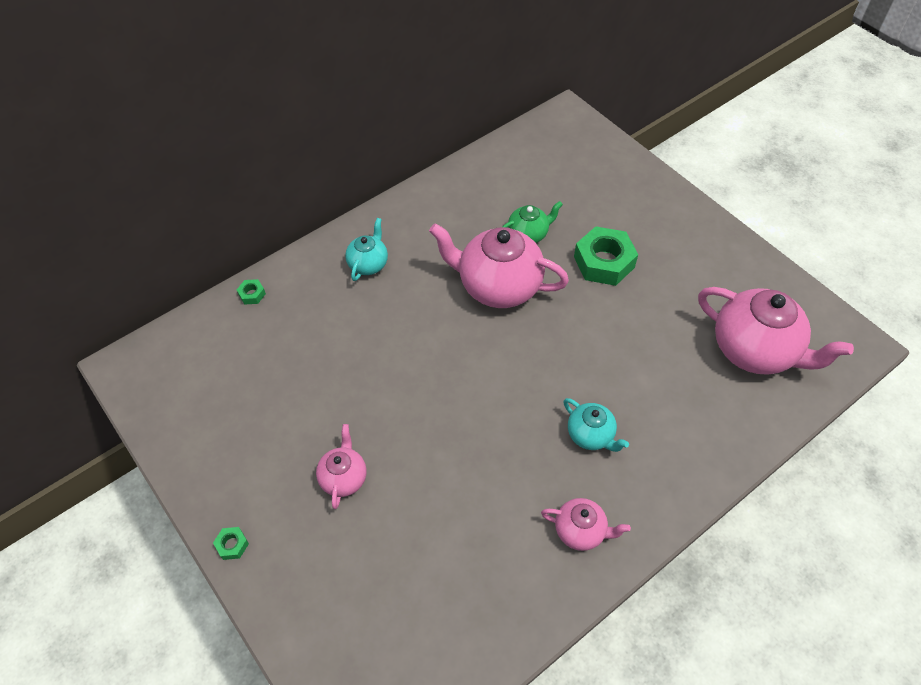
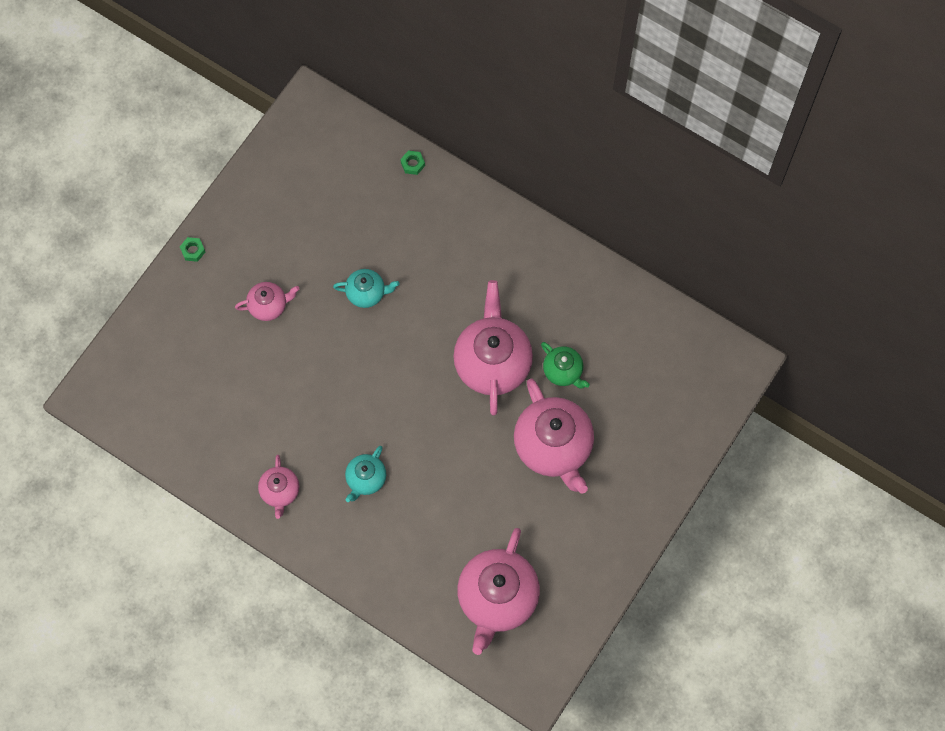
camera: 70 degrees right, 15 degrees up
(368, 264) = (479, 245): turquoise teapot -> turquoise teapot (367, 293)
(604, 262) = (553, 447): green nut -> pink teapot

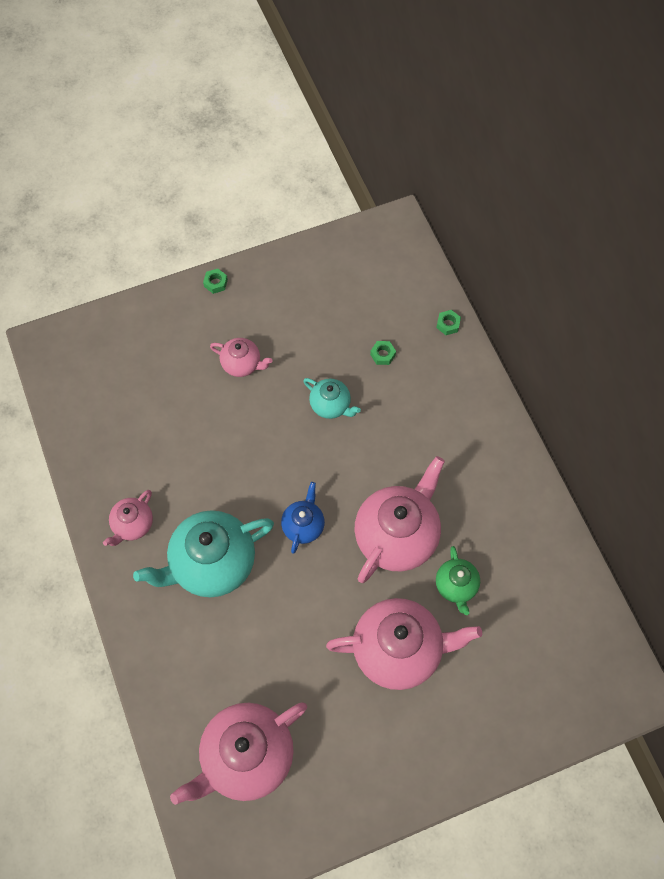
camera: 35 degrees right, 5 degrees down
(366, 479) = (212, 564): turquoise teapot -> turquoise teapot, size x1.95
(378, 224) = (382, 354): none -> green nut
(415, 403) = (303, 525): none -> blue teapot
(553, 447) = (399, 650): pink teapot -> pink teapot turned 105 degrees counterclockwise

